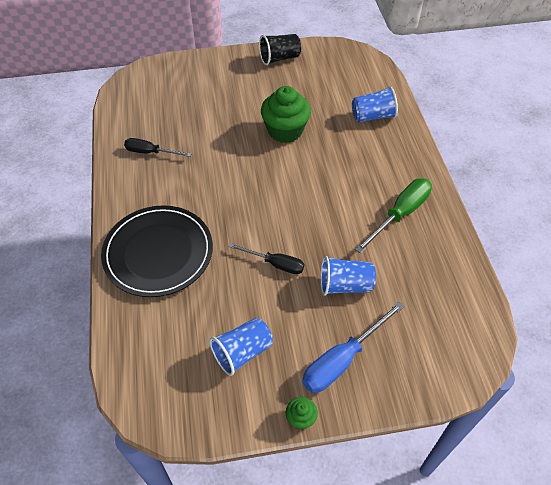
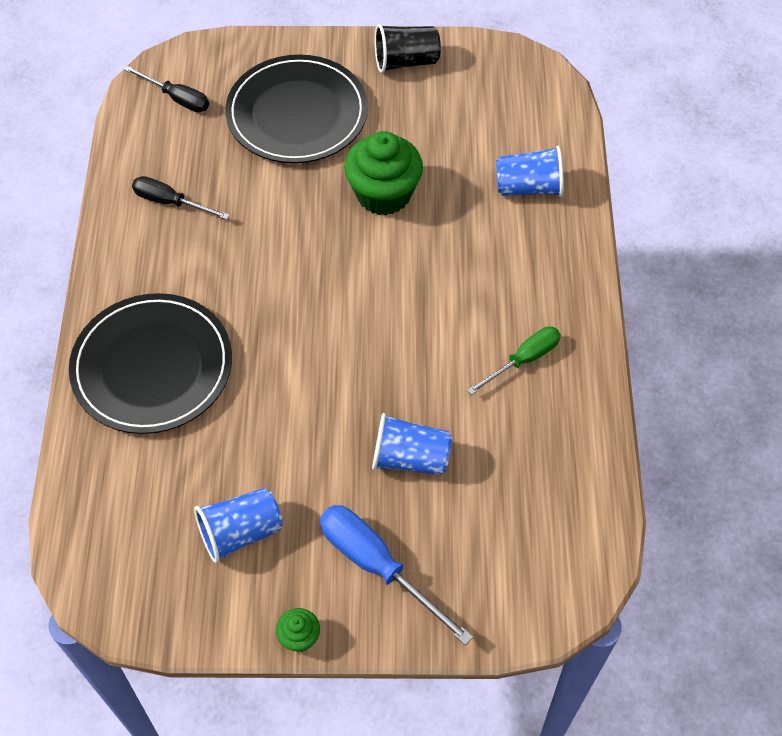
camera: 10 degrees right, 5 degrees up
(220, 93) = (297, 113): none -> black plate
(275, 264) = (317, 410): black screwdriver -> black screwdriver (177, 98)
(342, 359) = (377, 566): blue screwdriver -> blue screwdriver turned 75 degrees clockwise
(400, 214) = (523, 360): green screwdriver -> green screwdriver, size x0.65

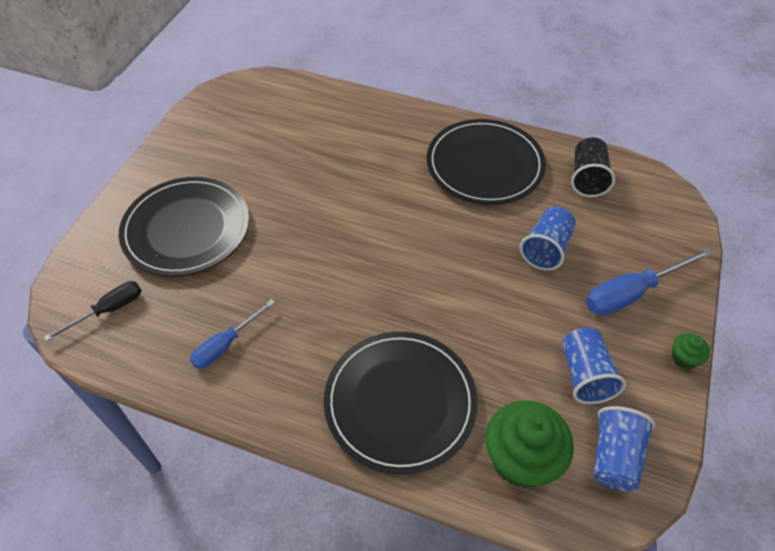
camera: 70 degrees left, 5 degrees down
(170, 202) = (226, 344): black screwdriver -> blue screwdriver
(383, 194) = (301, 198): green cupcake -> green cupcake (521, 459)
(406, 62) = (181, 149): black cup -> black cup (587, 178)
(523, 360) = (484, 165): green screwdriver -> black plate
(528, 187) = (341, 120): blue cup -> blue cup (614, 457)

